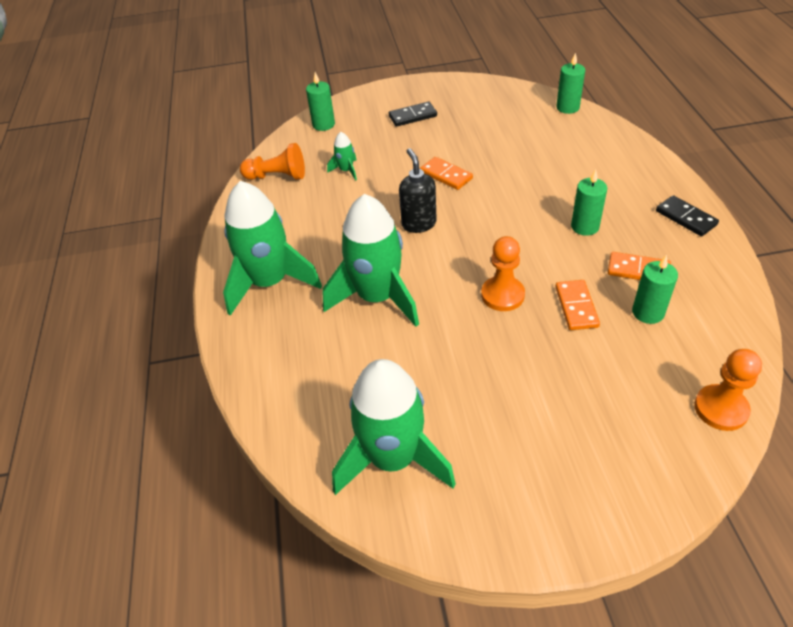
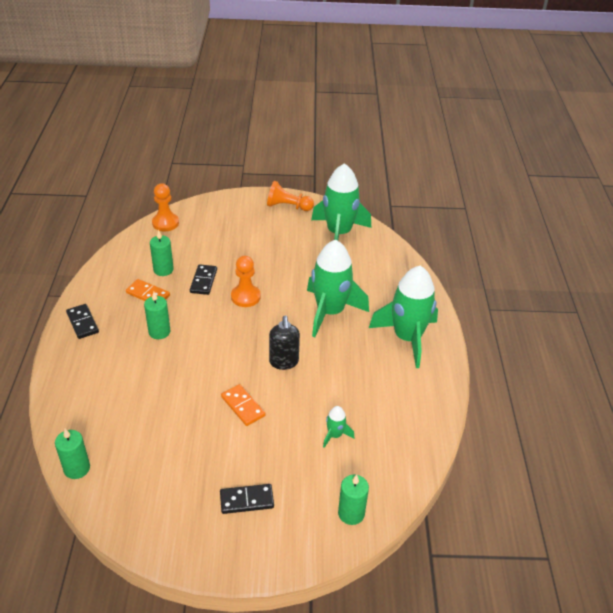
camera: 175 degrees left, 5 degrees down
(277, 176) = (404, 444): orange pawn -> orange pawn (288, 206)
(576, 307) = (203, 281): orange domino -> black domino

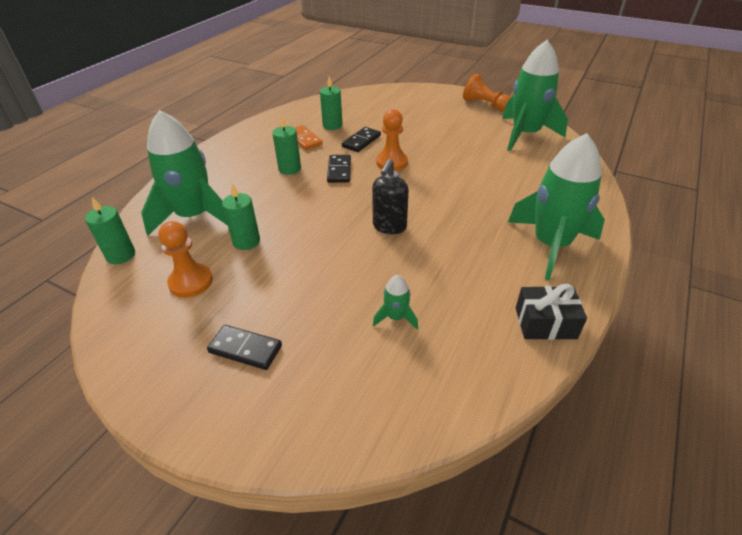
camera: 30 degrees right, 0 degrees up
(82, 323) = (232, 146): black domino -> black domino (339, 170)
(165, 223) = (361, 95): orange pawn -> orange pawn (191, 282)
(243, 406) = (315, 254): orange domino -> none
(330, 312) = (472, 196): green rocket -> green rocket (194, 216)
(351, 513) = (354, 418): green candle -> green candle (246, 241)
(431, 401) = (545, 323): none -> black gift

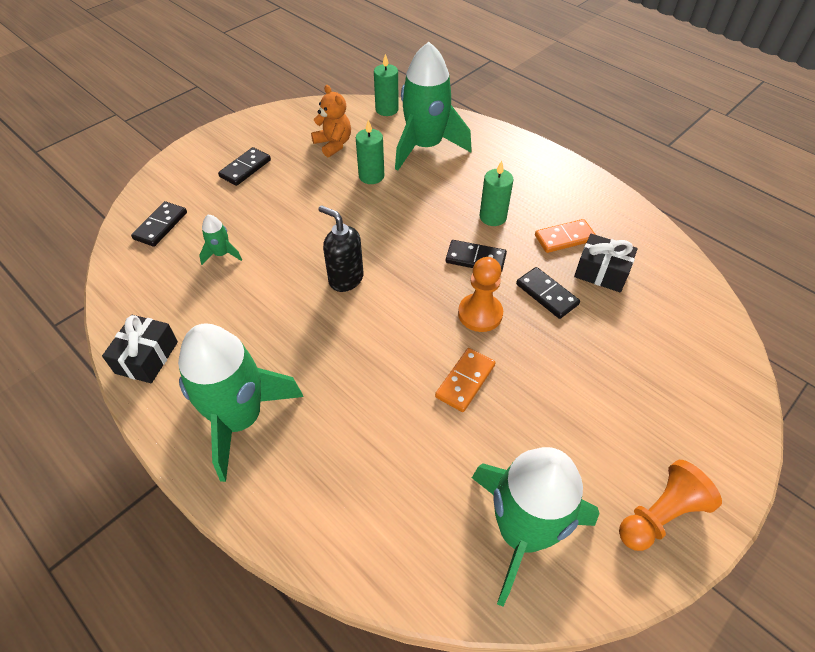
camera: 105 degrees right, 10 degrees up
(191, 282) = (333, 144): orange pawn -> orange teddy bear
(332, 125) = (601, 272): green candle -> black gift
(374, 396) = (160, 226): none -> black domino
(449, 161) = (465, 381): none -> orange domino

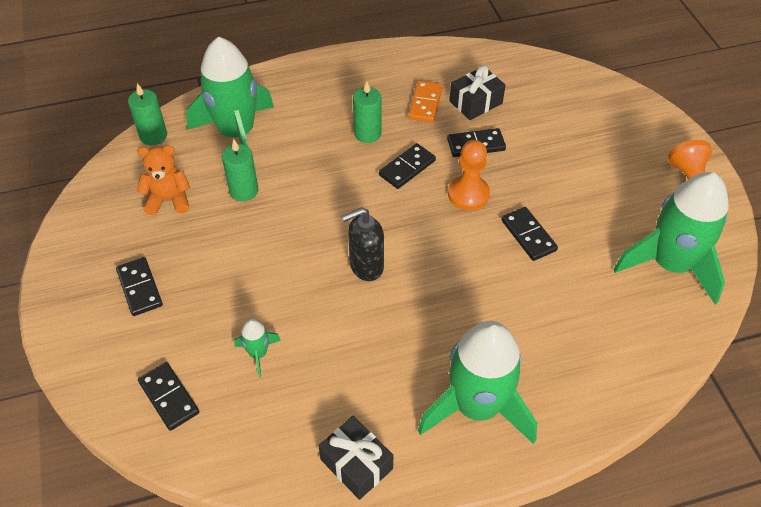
camera: 60 degrees left, 0 degrees up
(465, 381) = (528, 235): orange domino -> black domino

